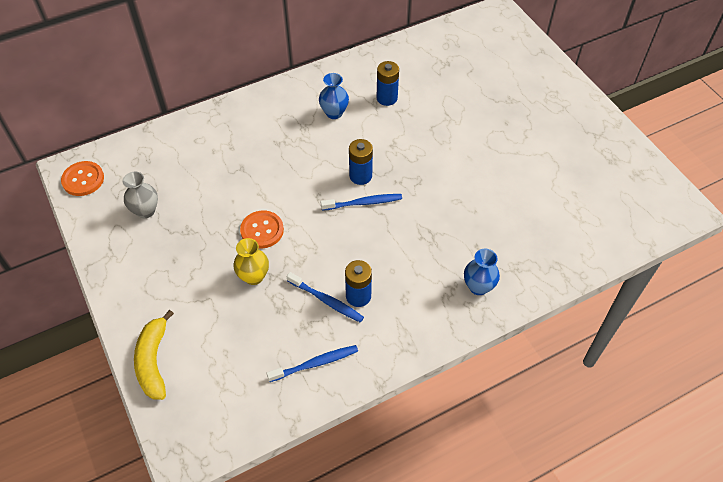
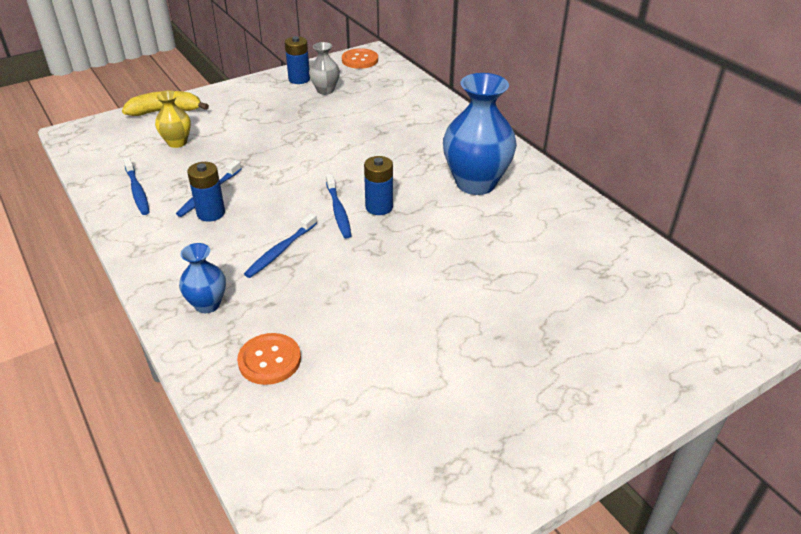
camera: 85 degrees right, 15 degrees down
(254, 276) = (245, 150): yellow vase -> yellow vase (177, 142)
(262, 230) = (301, 150): orange button -> orange button (269, 360)
(334, 113) = (475, 183): blue vase -> blue vase, size x1.94
(387, 98) = (513, 222): blue battery -> blue battery (299, 79)
(414, 241) = (281, 250): none -> blue toothbrush

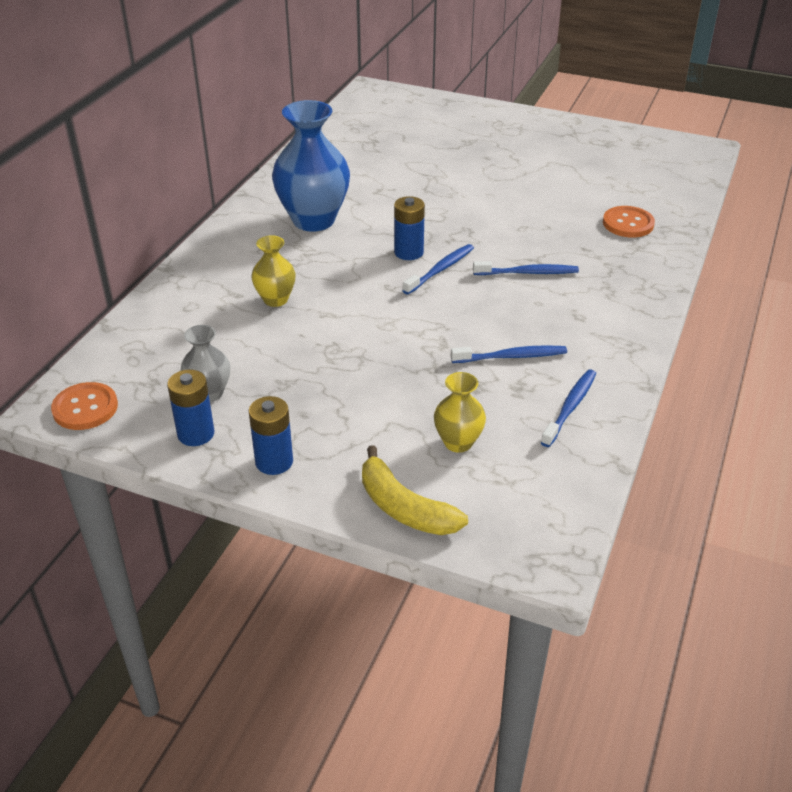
camera: 125 degrees left, 0 degrees up
(207, 304) = (627, 274): blue vase -> none
(211, 213) = (535, 337): blue battery -> blue battery (274, 462)
(387, 134) = (275, 299): none -> yellow vase

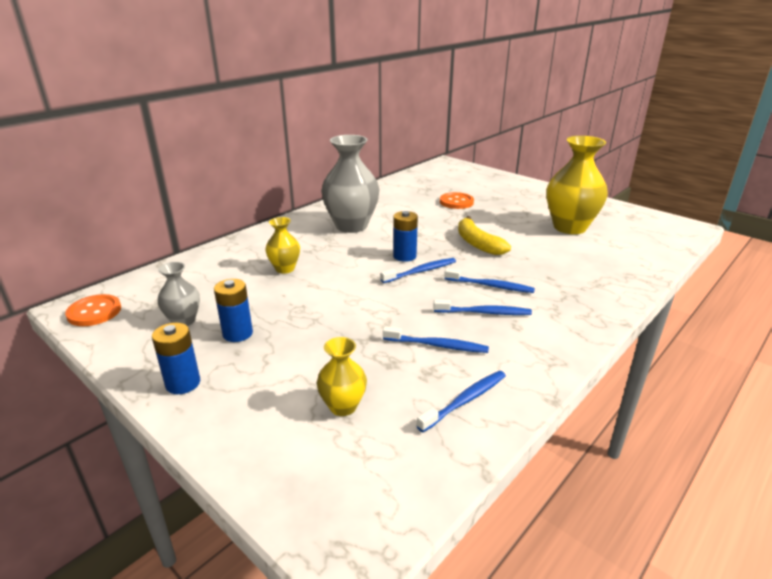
camera: 20 degrees right, 10 degrees down
(196, 434) = (147, 347): blue battery -> blue battery (237, 333)
(313, 220) = (351, 226): blue vase -> grey vase
(404, 507) = (253, 453): yellow banana -> yellow banana (477, 243)
(538, 308) = (483, 312): none -> blue toothbrush
(576, 173) = (569, 227): none -> yellow vase
(628, 223) = (597, 266): orange button -> orange button (456, 202)

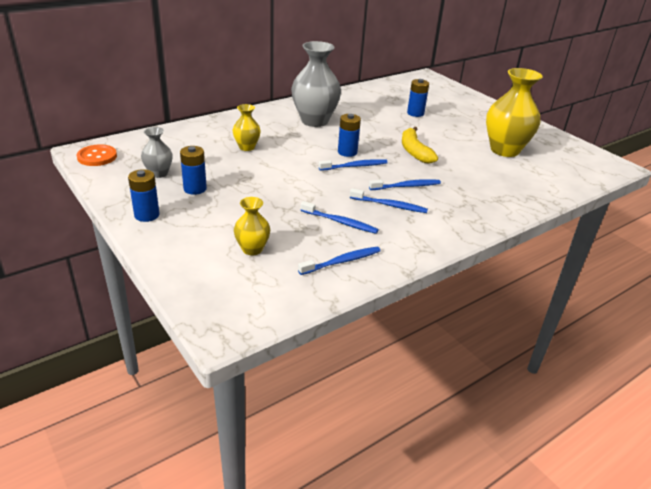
camera: 10 degrees right, 5 degrees up
(456, 202) = (415, 113): orange button -> blue battery
(490, 286) = (406, 186): blue toothbrush -> blue toothbrush turned 45 degrees counterclockwise

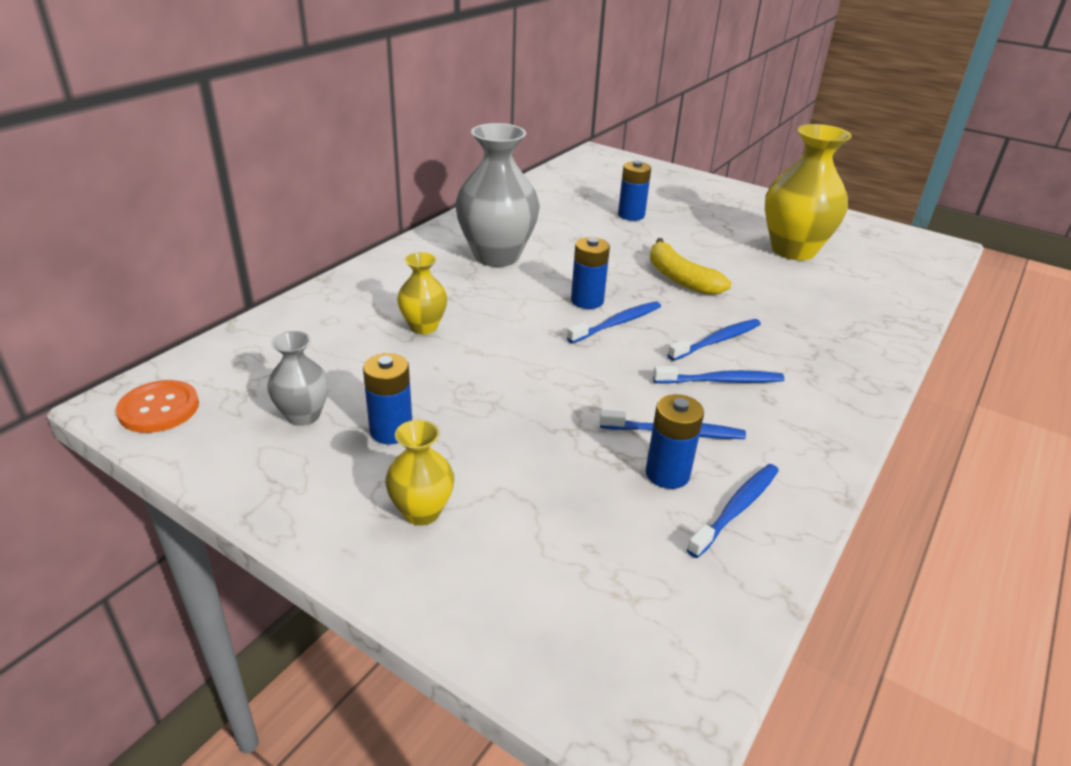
camera: 20 degrees left, 0 degrees up
(147, 215) = (339, 512): blue battery -> blue battery (667, 474)
(252, 249) = (578, 529): yellow vase -> yellow vase (421, 512)

